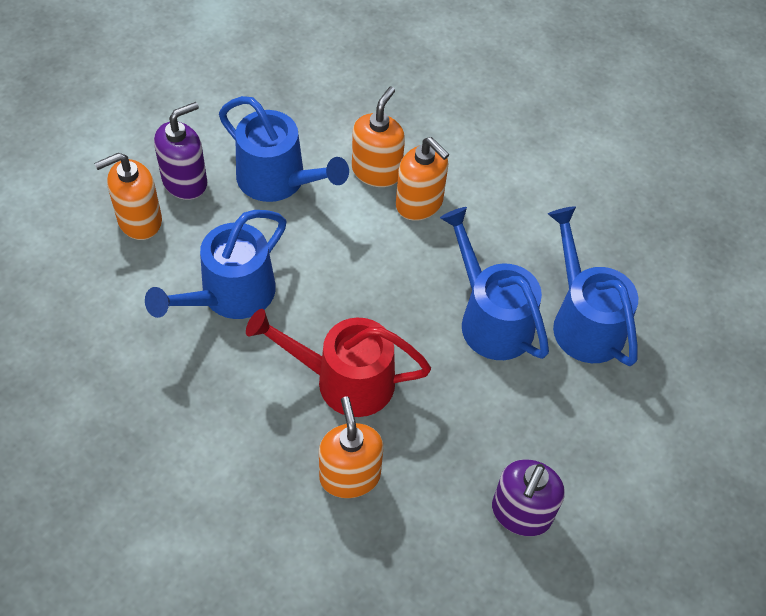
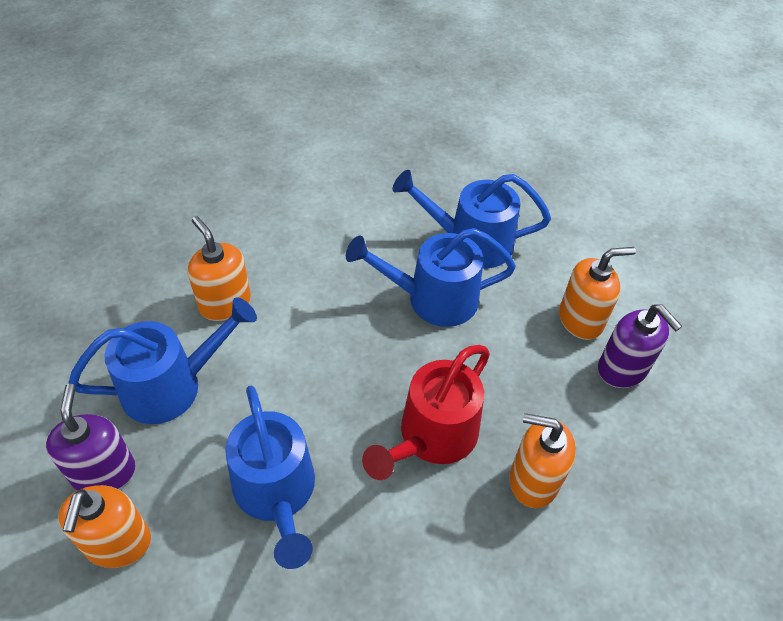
camera: 60 degrees left, 5 degrees down
(419, 203) = (284, 289): orange soap dispenser -> orange soap dispenser (581, 319)

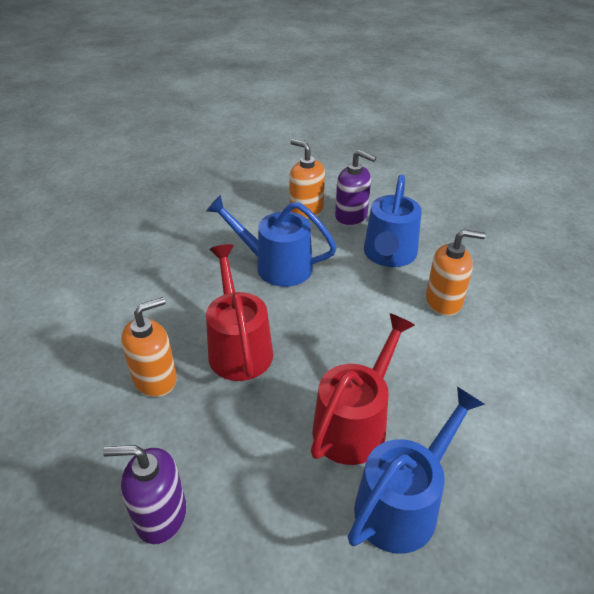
camera: 130 degrees right, 10 degrees down
(432, 299) = (355, 423): blue watering can -> red watering can
(581, 319) = (235, 527): orange soap dispenser -> none

